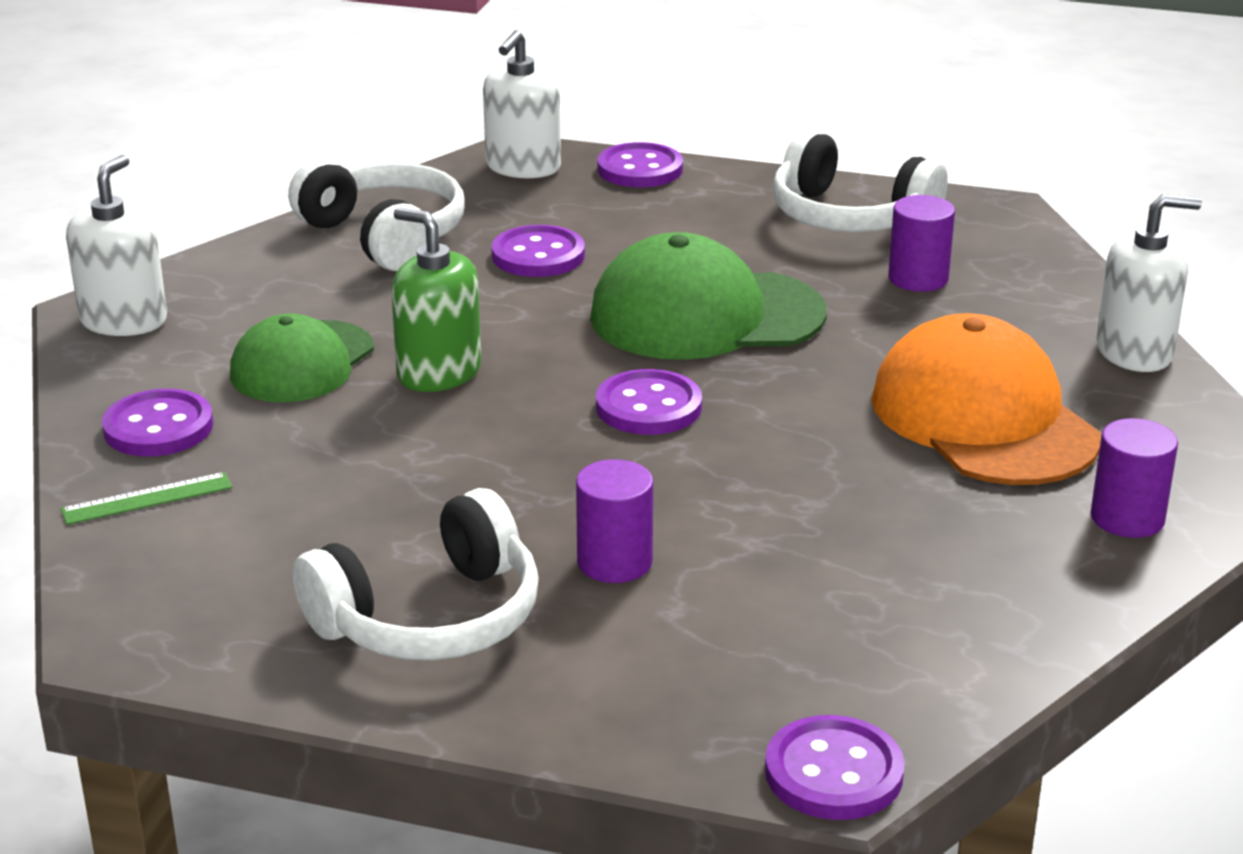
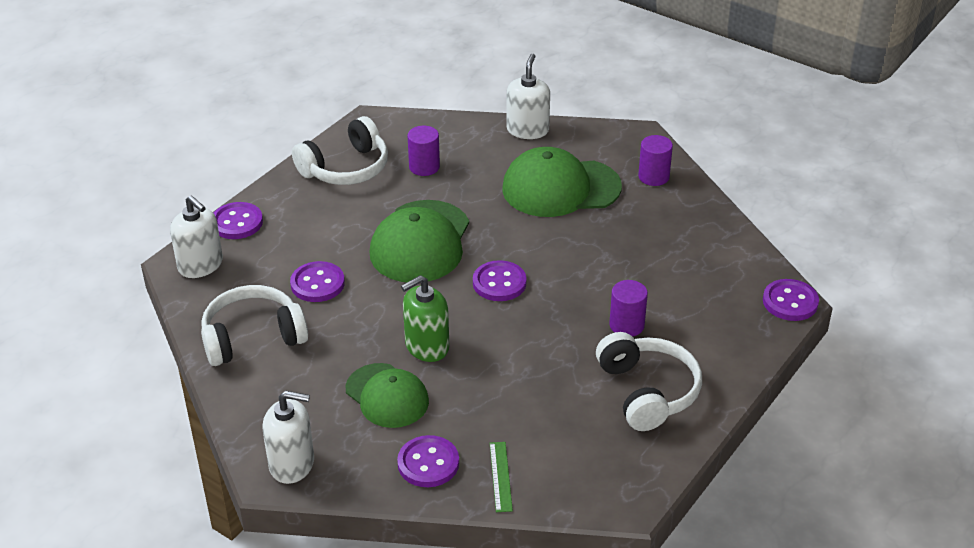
camera: 70 degrees left, 10 degrees up
(124, 321) = (292, 464): white soap dispenser -> white soap dispenser turned 150 degrees clockwise
(983, 418) = (560, 188): orange cap -> green cap

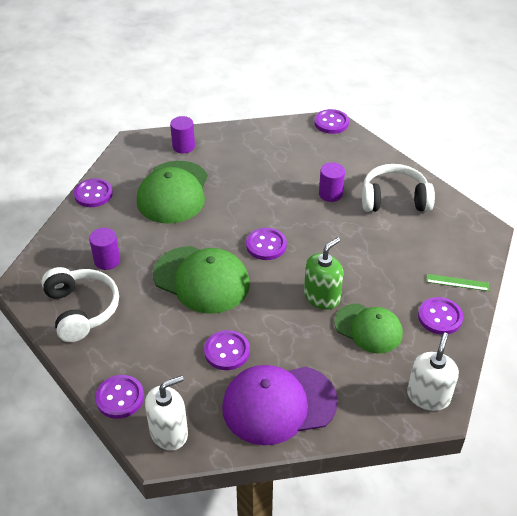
camera: 75 degrees left, 5 degrees up
(253, 337) = (278, 404): white headphones -> purple cap
(387, 396) = (368, 328): green cap -> green cap turned 60 degrees clockwise
(427, 346) = (322, 297): green soap dispenser -> green soap dispenser turned 120 degrees counterclockwise
(527, 130) = (93, 194): white soap dispenser -> purple button

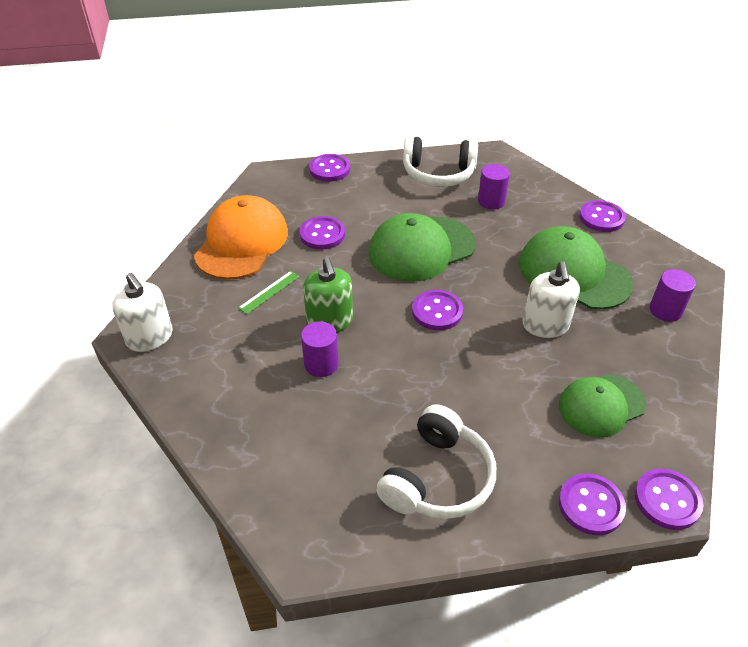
camera: 120 degrees right, 0 degrees up
(169, 432) = (276, 182): white soap dispenser -> white soap dispenser (545, 325)
(278, 404) = (242, 242): purple cap -> orange cap
(330, 194) = (491, 411): purple cylinder -> purple cylinder (321, 364)
(368, 328) = (260, 336): green cap -> green cap (601, 405)
(440, 317) = (219, 403): purple button -> purple button (591, 505)
(457, 282) = (248, 453): green ruler -> green ruler (269, 292)

